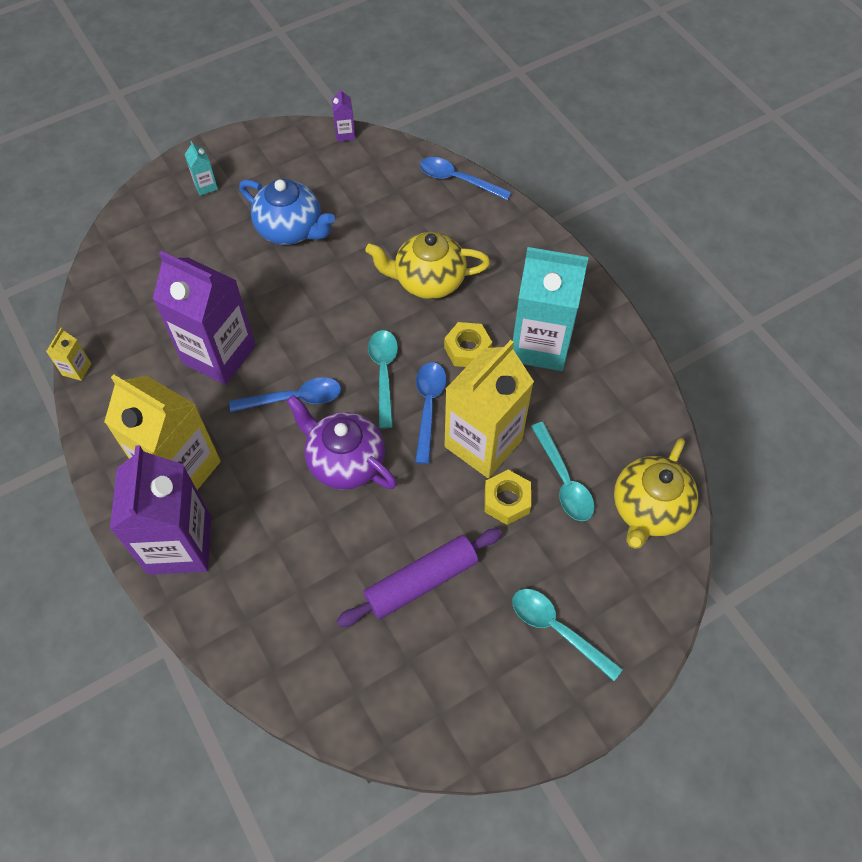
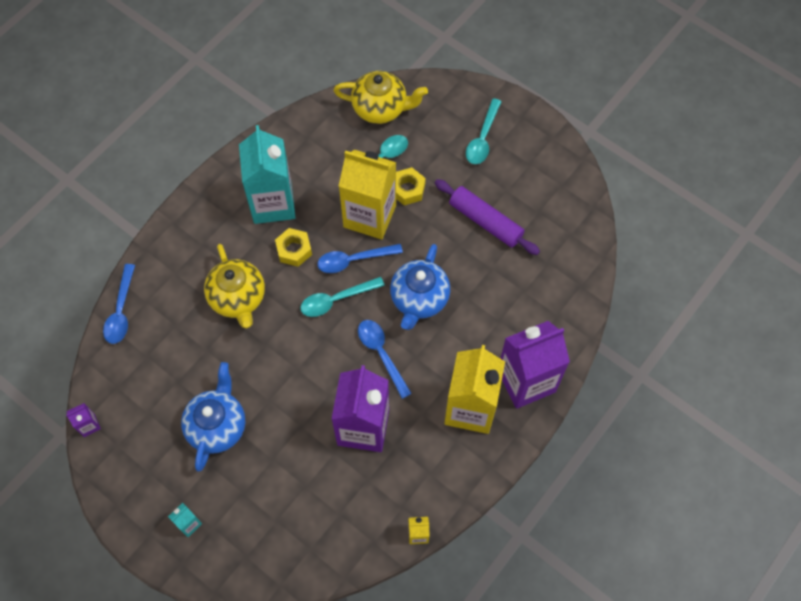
camera: 110 degrees left, 5 degrees up
(345, 461) = (419, 299): purple teapot -> blue teapot

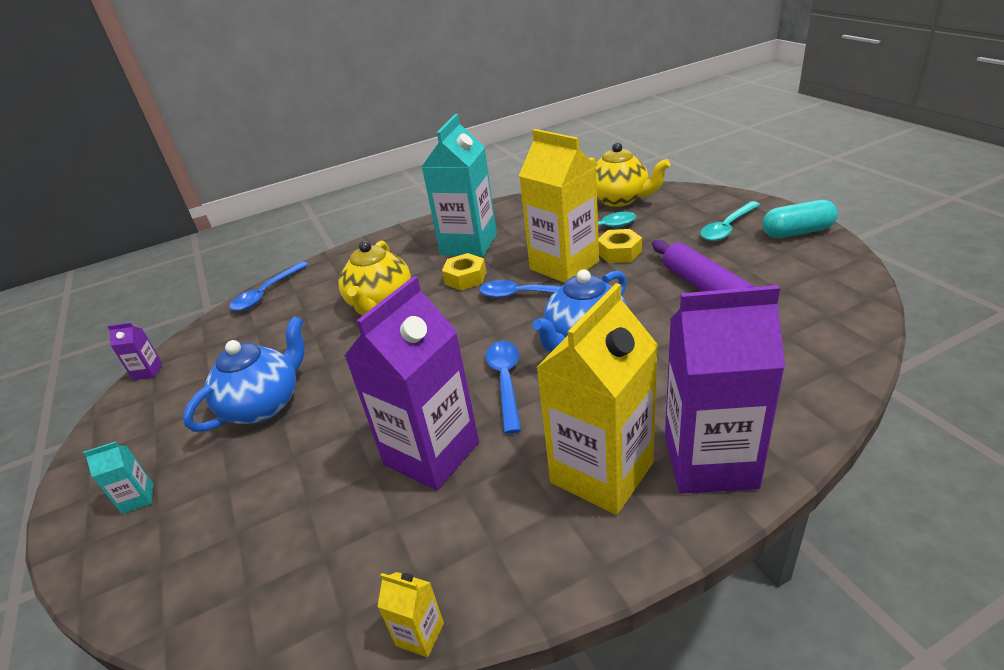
camera: 30 degrees right, 30 degrees down
(336, 300) = (483, 322): turquoise spoon -> none
(535, 135) = (797, 232): none -> turquoise capsule

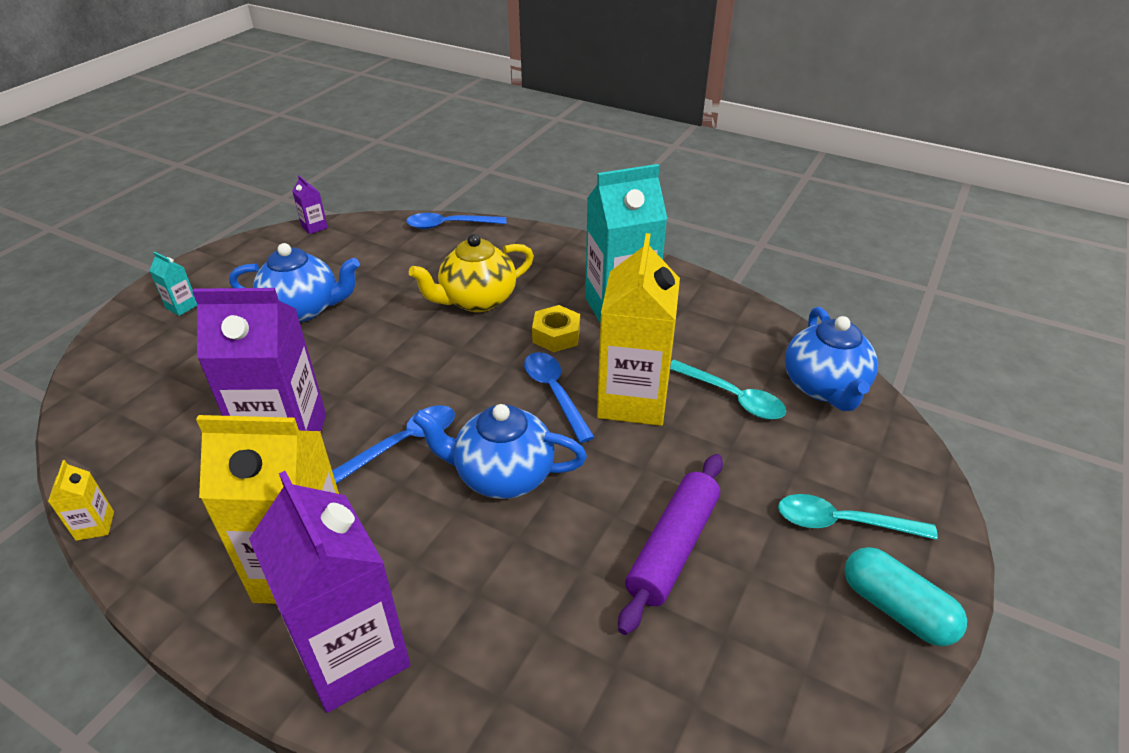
camera: 50 degrees right, 5 degrees up
(619, 199) = (824, 387): yellow teapot -> blue teapot
(619, 252) = (695, 436): yellow nut -> none

